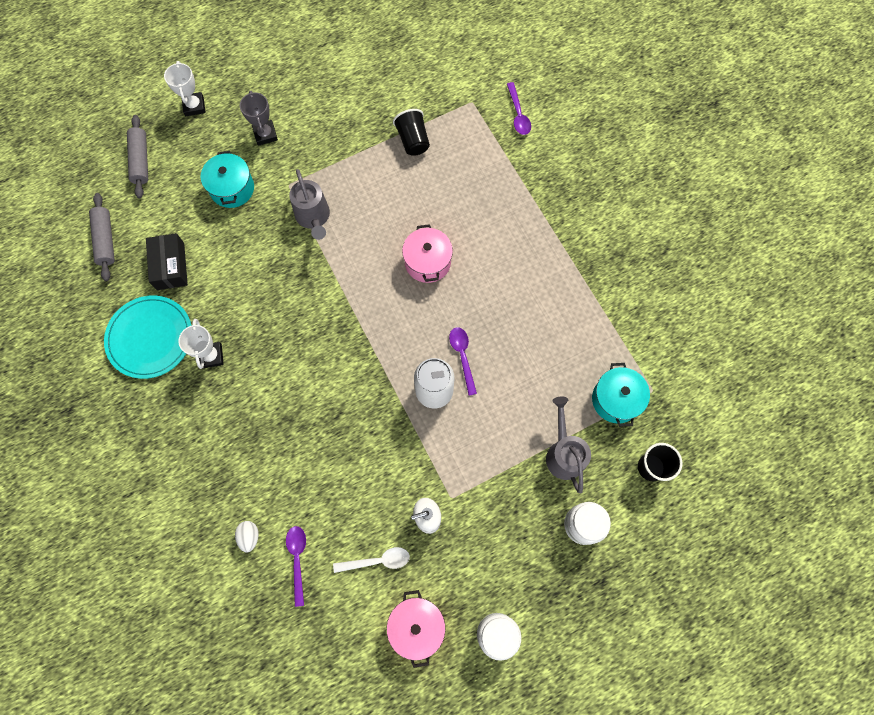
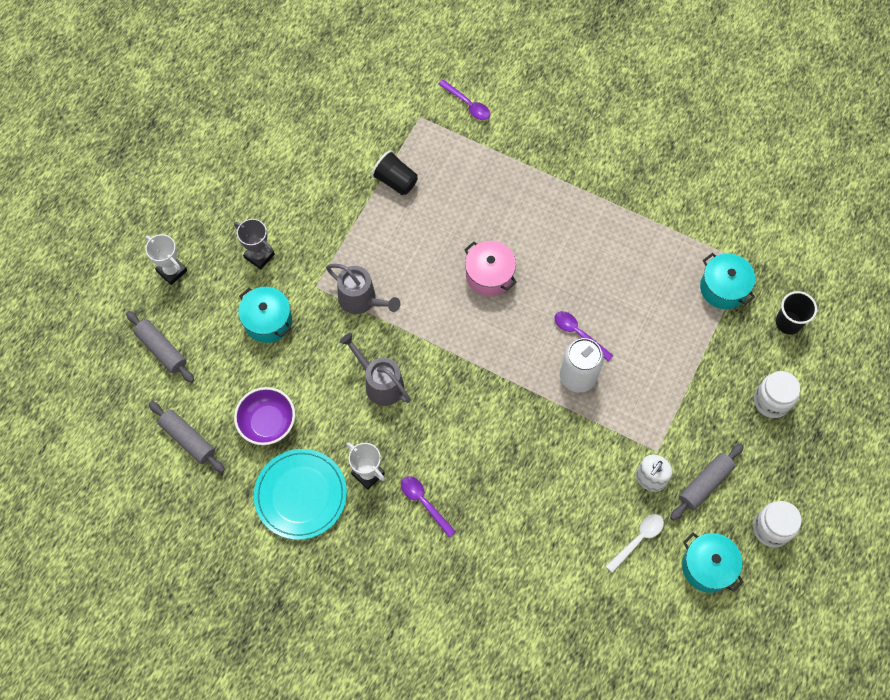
camera: 35 degrees left, 5 degrees down
(170, 266) = (267, 423): black box -> purple bowl
(249, 536) = (521, 594): white egg -> none
(297, 559) = (574, 584): purple spoon -> purple spoon (424, 502)
(416, 626) = (707, 566): pink pot -> turquoise pot
(469, 554) = (705, 484): none -> grey rolling pin
(563, 453) = (715, 356): grey watering can -> grey watering can (380, 383)

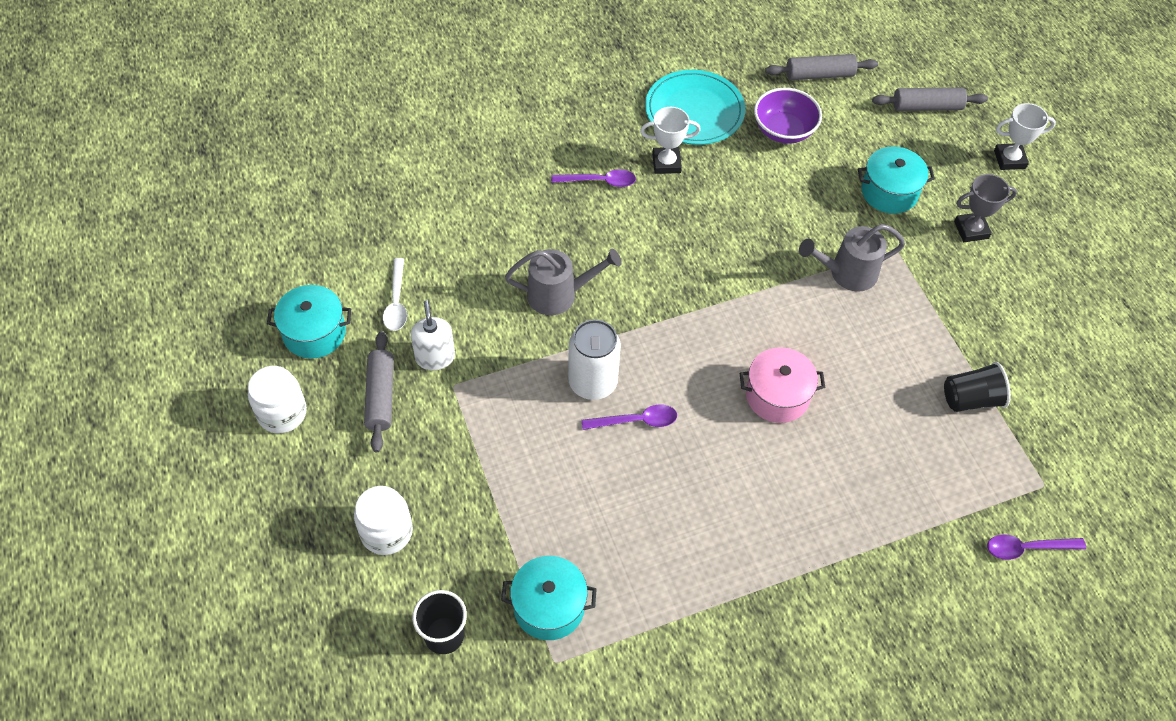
camera: 130 degrees right, 10 degrees down
(380, 383) = (745, 228): grey watering can -> grey watering can (559, 294)

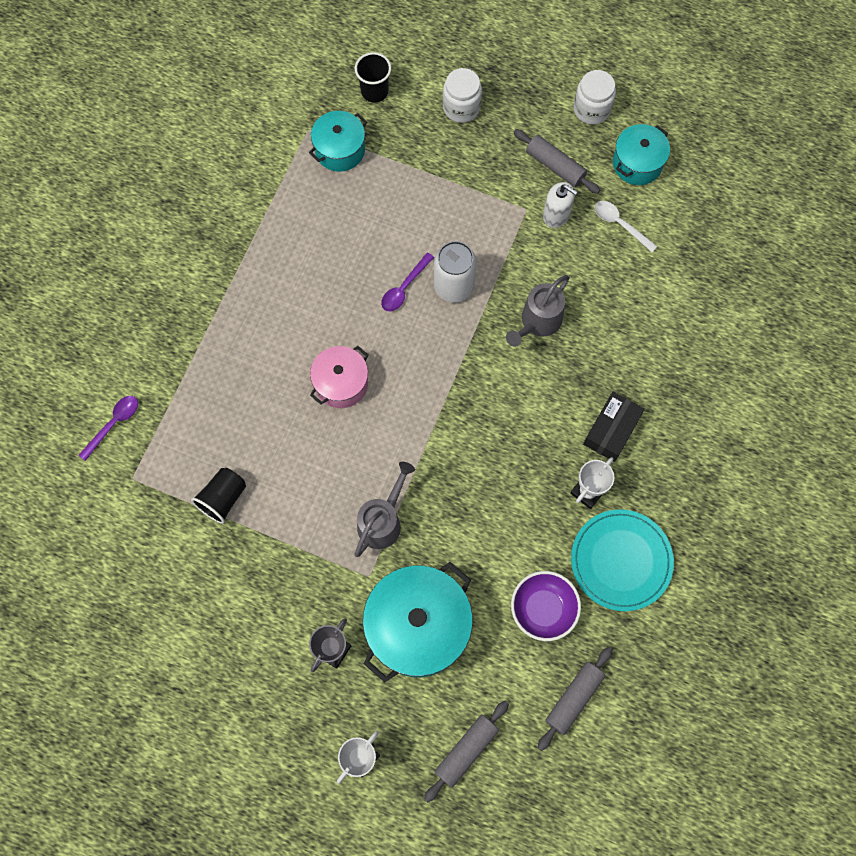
camera: 135 degrees right, 15 degrees up
(599, 181) = (611, 430): purple spoon -> black box
(889, 192) = (418, 627): turquoise pot -> turquoise pot, size x1.74

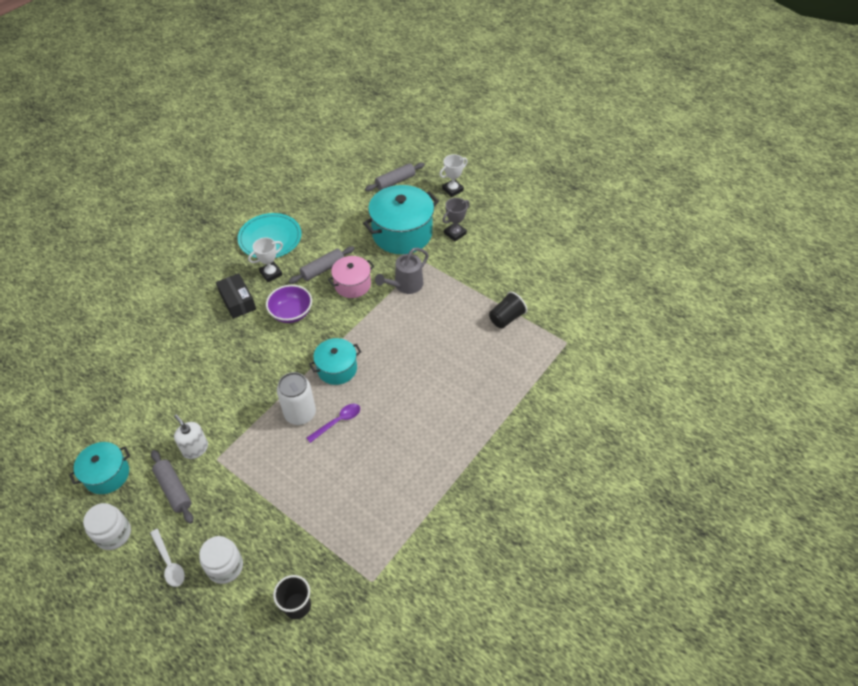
camera: 165 degrees left, 20 degrees down
(114, 424) = (577, 378): purple spoon -> none
(340, 150) = (349, 552): turquoise pot -> turquoise pot (337, 369)
(341, 383) = (407, 367): pink pot -> pink pot (352, 284)
(537, 322) = (251, 375): grey watering can -> none
(543, 609) = (326, 227): purple bowl -> purple bowl (291, 313)
(574, 698) = (328, 189): grey rolling pin -> grey rolling pin (322, 269)
(611, 430) = (237, 301): black box -> black box turned 75 degrees counterclockwise
(620, 224) = (151, 429): white spoon -> white spoon (169, 563)

